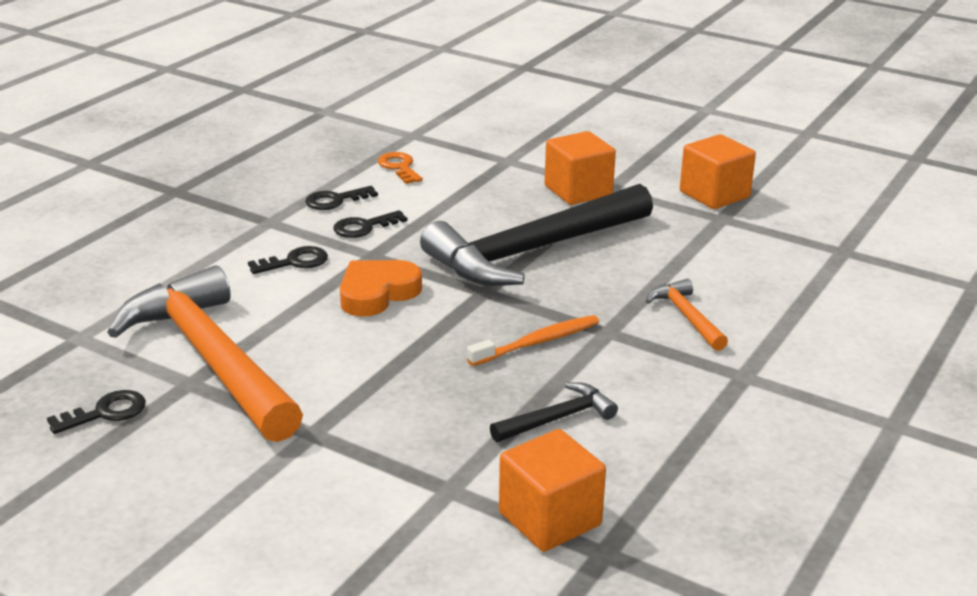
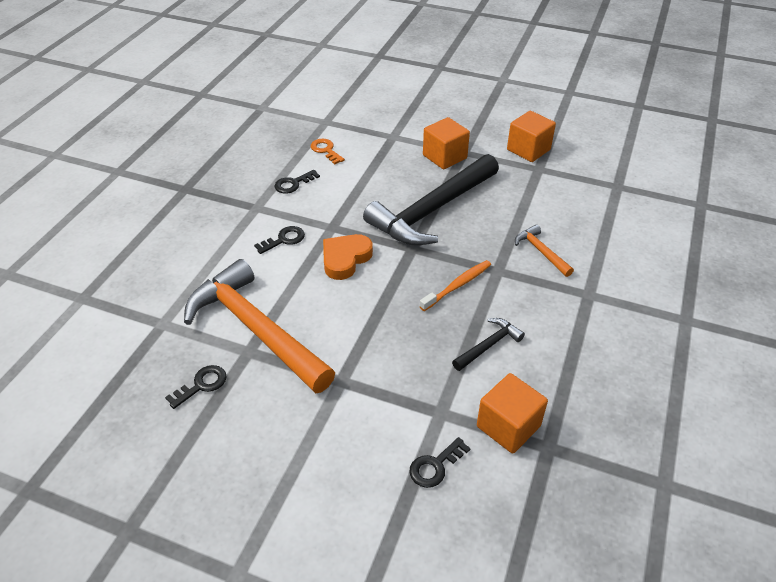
camera: 10 degrees left, 15 degrees up
(364, 227) = (319, 204): black key -> black key (435, 466)

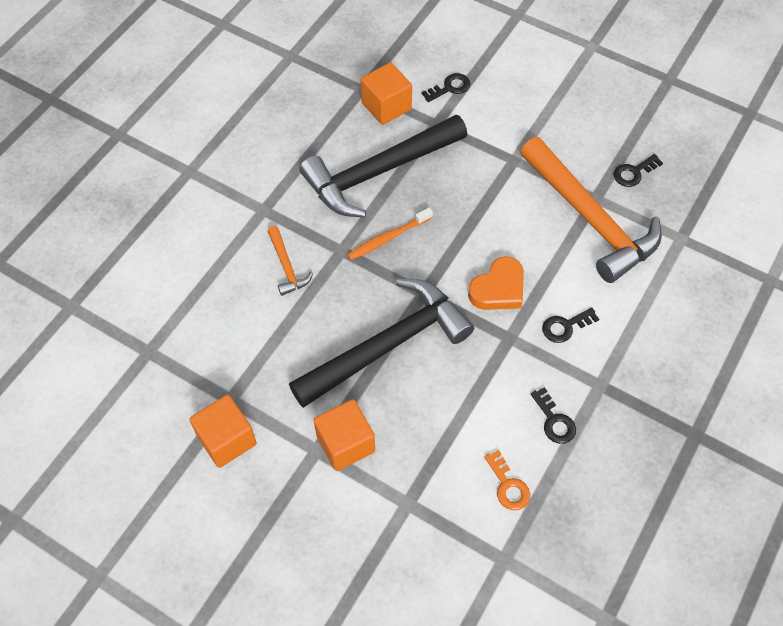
camera: 170 degrees left, 15 degrees up
(293, 184) = (554, 421): black key -> black key turned 90 degrees clockwise
(488, 345) = (379, 172): black hammer -> black hammer, size x2.32

